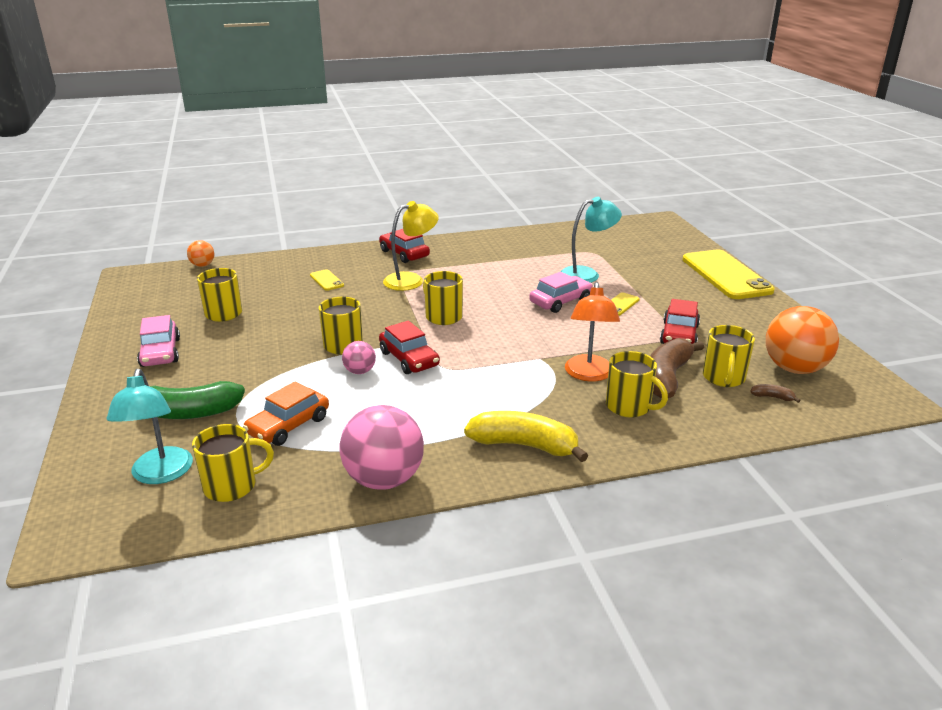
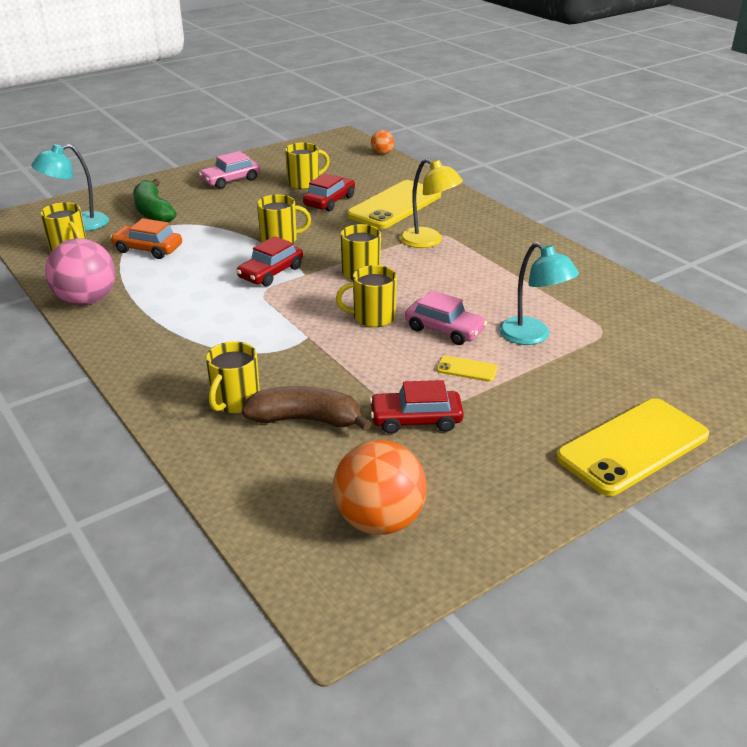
camera: 70 degrees right, 5 degrees up
(326, 280) = (395, 205): yellow phone -> yellow phone, size x2.38
(360, 371) = (239, 257): pink ball -> none
(404, 254) = (486, 225): red car -> red car (329, 201)
(524, 445) = (148, 353): yellow banana -> none
(589, 375) = (288, 369): orange lamp -> none
(723, 378) = (326, 461): yellow mug -> yellow mug (373, 317)
(772, 397) = (297, 502): brown banana -> none

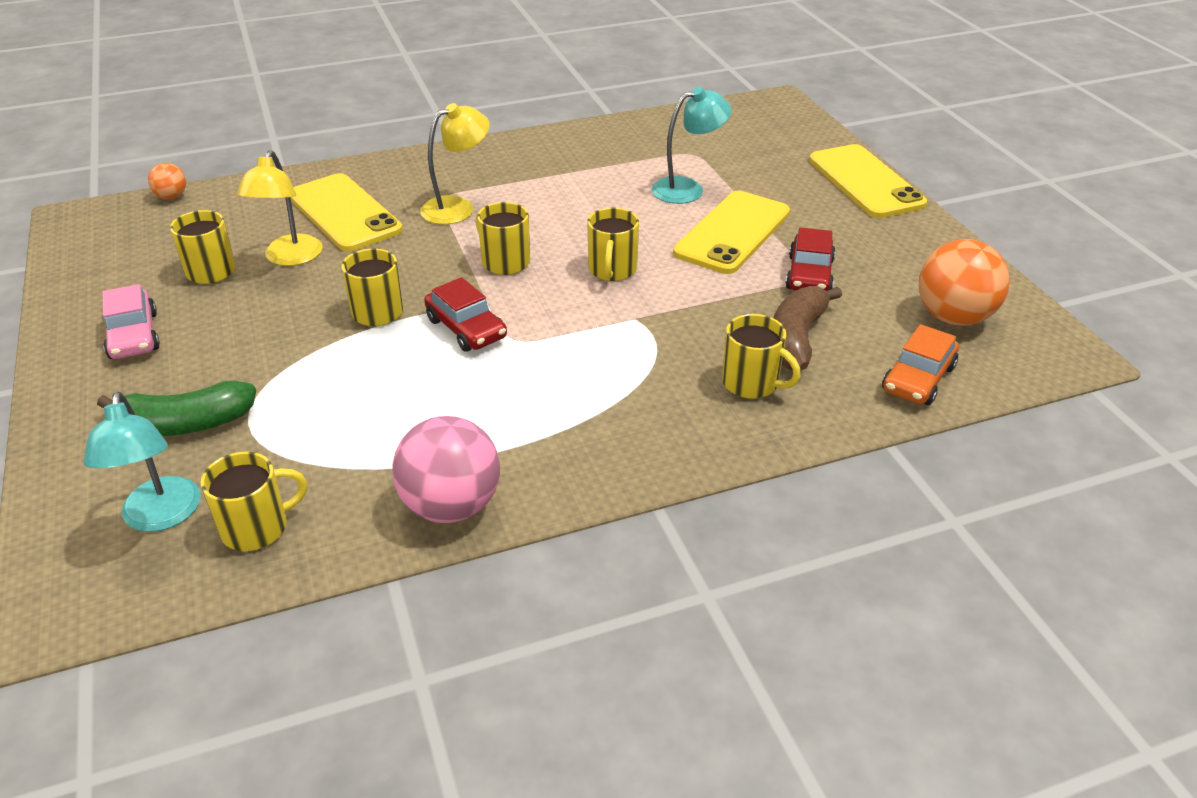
camera: 75 degrees left, 5 degrees up
(148, 249) = (319, 436): orange car -> orange car (918, 379)
(329, 201) = (290, 258): red car -> yellow lamp
(444, 329) = (656, 232): pink car -> none
(467, 369) = (732, 233): yellow phone -> yellow phone, size x2.38

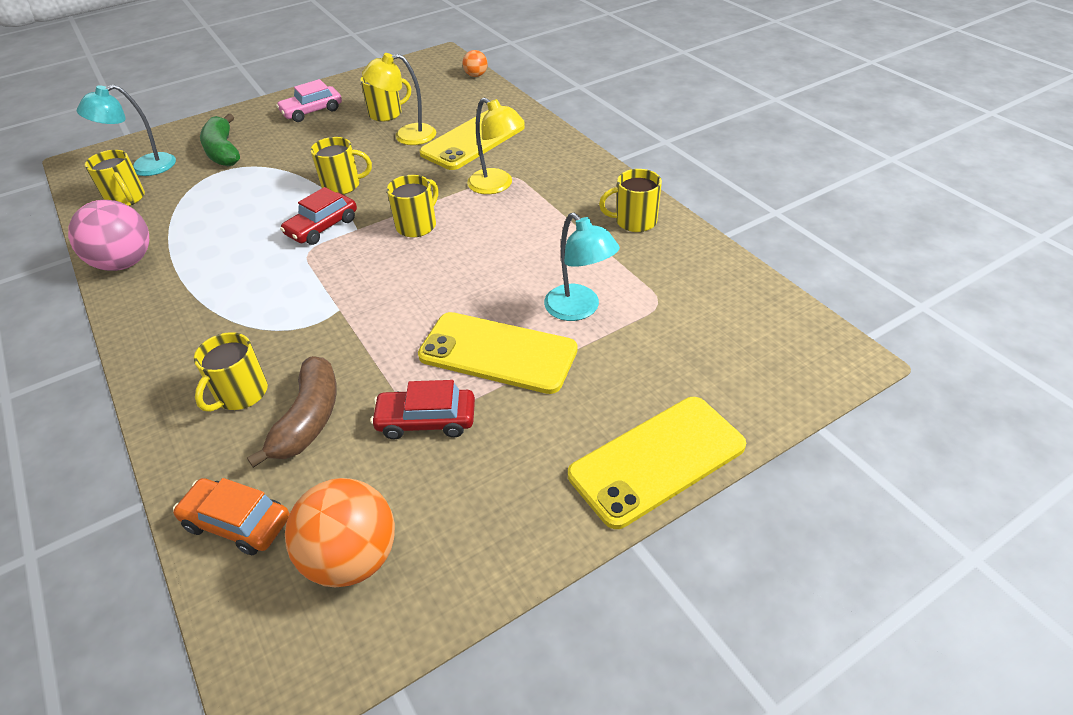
camera: 80 degrees right, 5 degrees up
(612, 270) = (414, 284): yellow mug -> yellow mug (634, 221)
(797, 339) = (308, 419): brown banana -> brown banana turned 90 degrees clockwise

